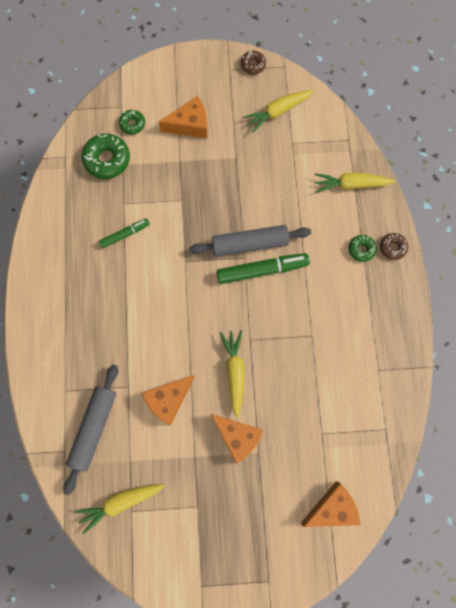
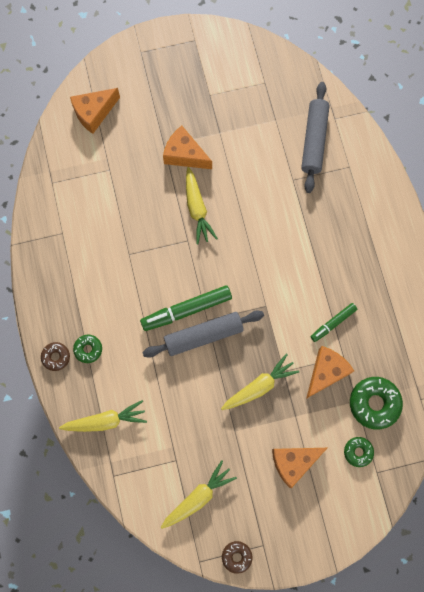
camera: 170 degrees right, 0 degrees up
(120, 502) = (275, 87): yellow carrot -> yellow carrot (259, 386)
(168, 399) = (253, 175): orange cheese -> orange cheese (326, 372)

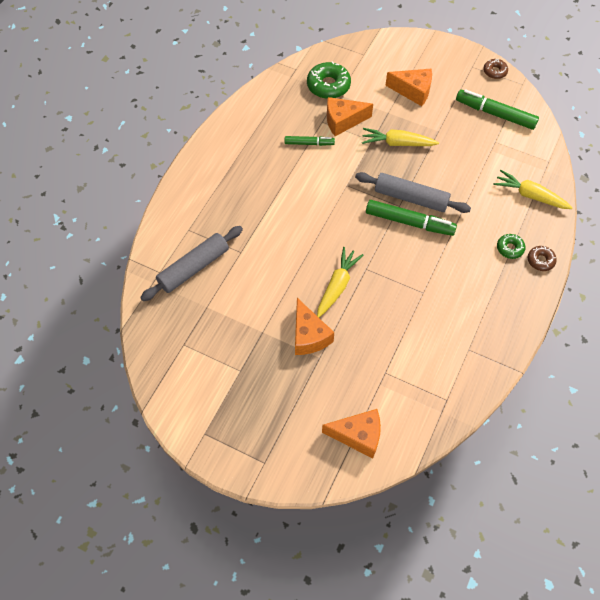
camera: 140 degrees left, 15 degrees down
(198, 497) = (495, 114): yellow carrot -> green marker
(358, 452) = (365, 70): green donut -> none

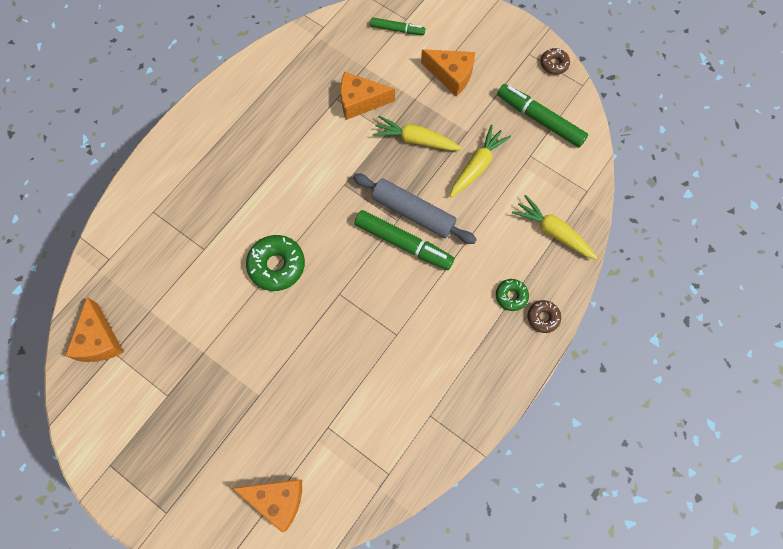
camera: 10 degrees right, 10 degrees up
(194, 268) = (147, 260): grey rolling pin -> none
(309, 143) = (314, 124): green marker -> green marker (397, 30)
(309, 336) = (253, 366): orange cheese -> orange cheese (99, 340)
(328, 86) = (355, 53): green donut -> green donut (277, 265)
(337, 285) = (301, 309): yellow carrot -> yellow carrot (477, 165)

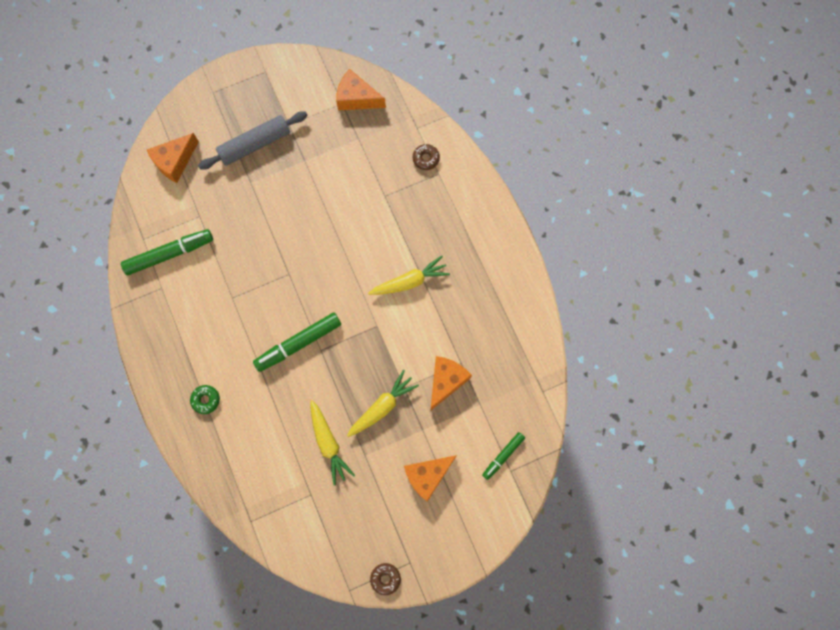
camera: 120 degrees right, 5 degrees up
(277, 265) = (339, 241): green donut -> none
(413, 212) = (319, 366): grey rolling pin -> grey rolling pin (255, 144)
(540, 119) = (338, 526): green marker -> green marker (169, 254)
(543, 317) = (174, 413): brown donut -> brown donut (426, 158)
(552, 231) = (235, 468): yellow carrot -> yellow carrot (410, 281)

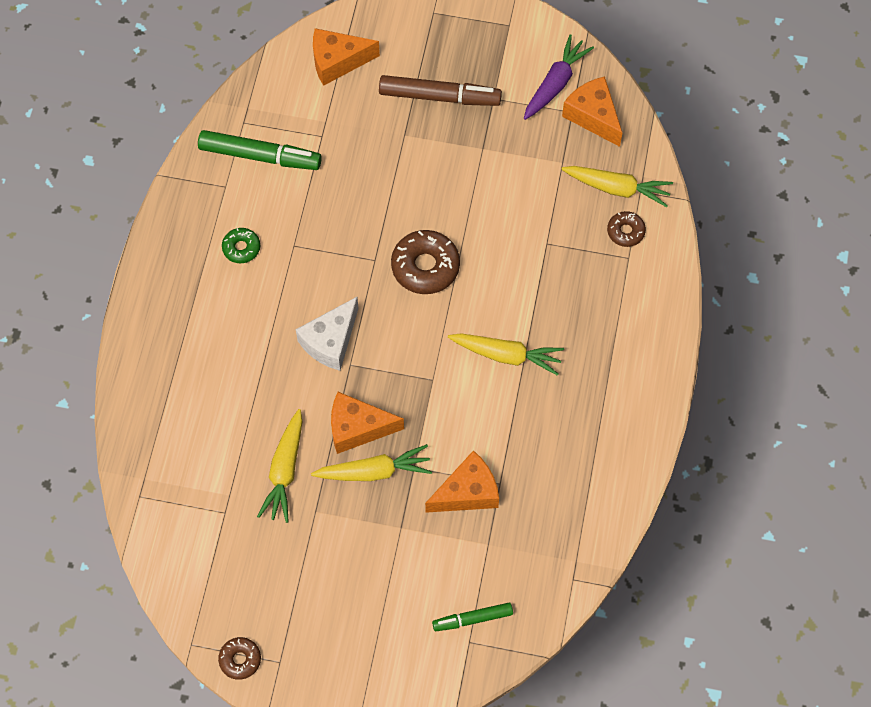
camera: 35 degrees right, 10 degrees down
(206, 400) = (186, 335): green donut -> green donut (241, 248)
(255, 144) = (439, 97): grey rolling pin -> brown marker
(298, 343) = (330, 341): green marker -> white cheese
(319, 91) = (555, 83): none -> purple carrot
(322, 258) = (425, 267): none -> brown donut
(402, 135) = (617, 188): none -> yellow carrot
(427, 475) = (369, 581): orange cheese -> orange cheese (357, 428)

